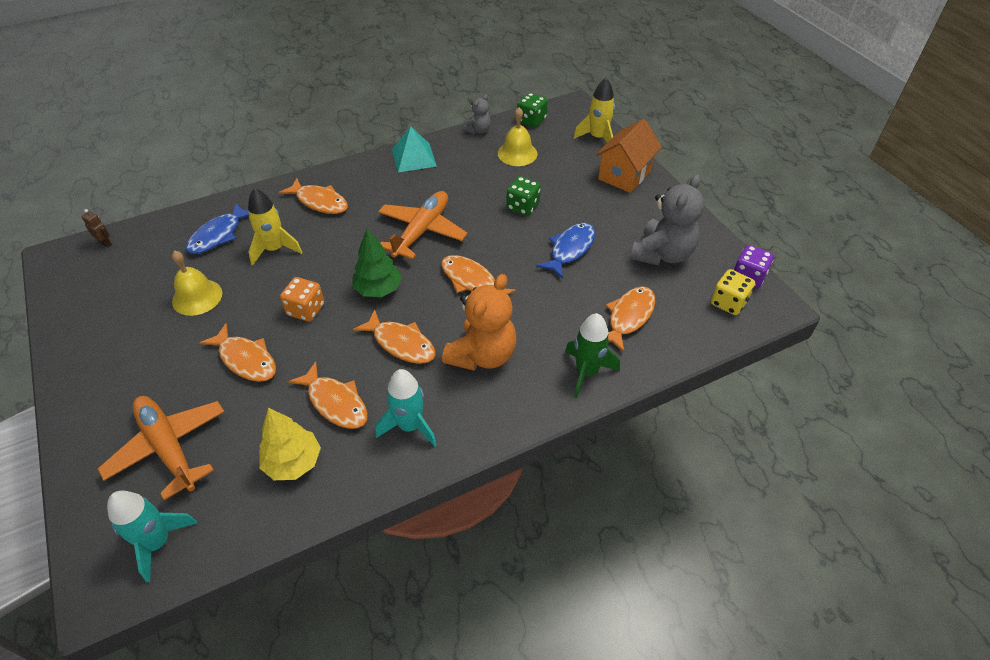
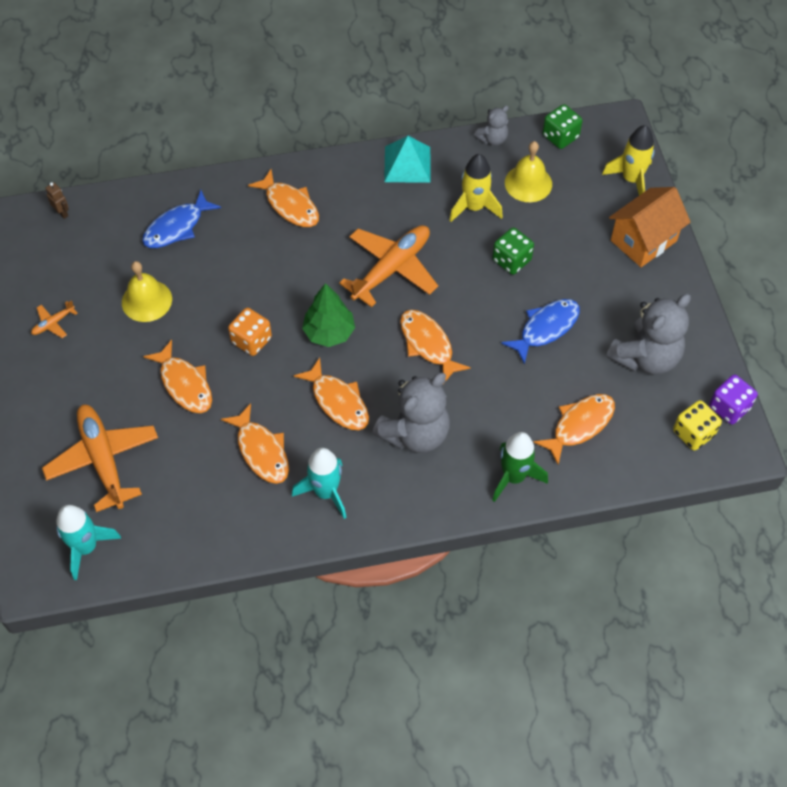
camera: 15 degrees right, 10 degrees up
(103, 334) = (53, 323): none -> orange plane
(275, 249) = (232, 258): yellow rocket -> yellow rocket (474, 207)
(293, 462) = (212, 502): yellow tree -> none
(482, 355) = (415, 433): orange teddy bear -> grey teddy bear

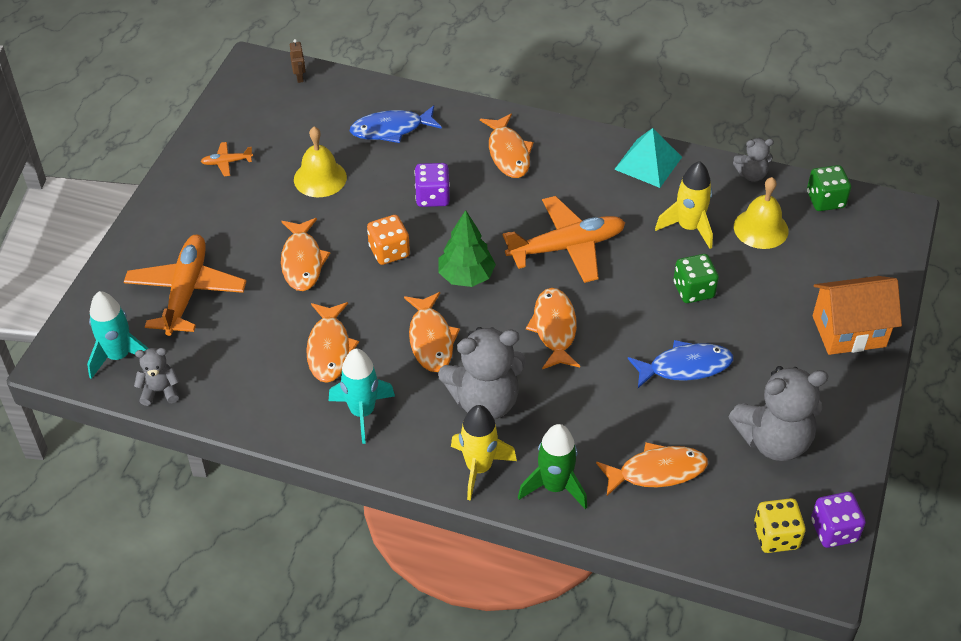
camera: 30 degrees right, 10 degrees down
(145, 560) = (160, 391): none -> grey teddy bear
(254, 274) = (432, 197): none -> purple dice
(631, 179) = (875, 269): yellow rocket -> yellow rocket (479, 468)

